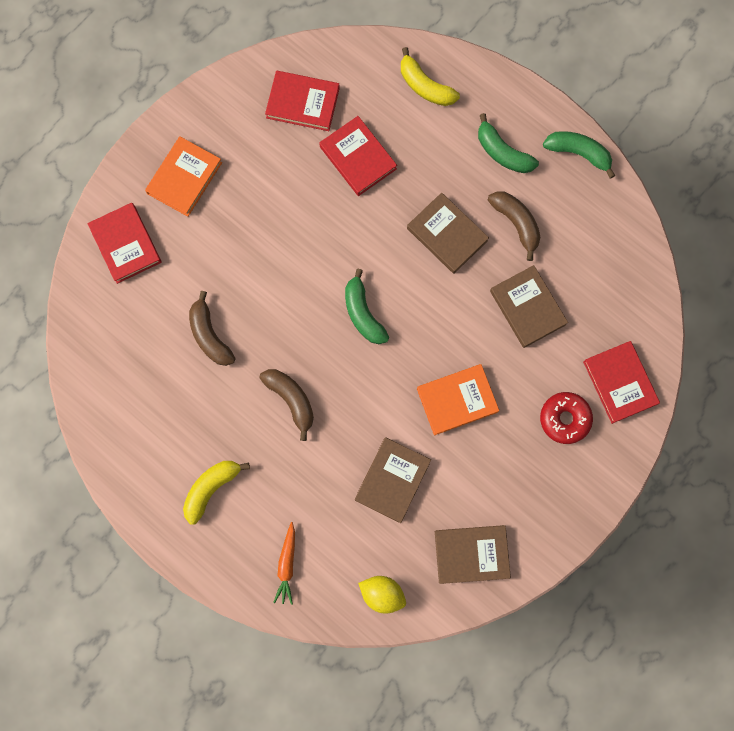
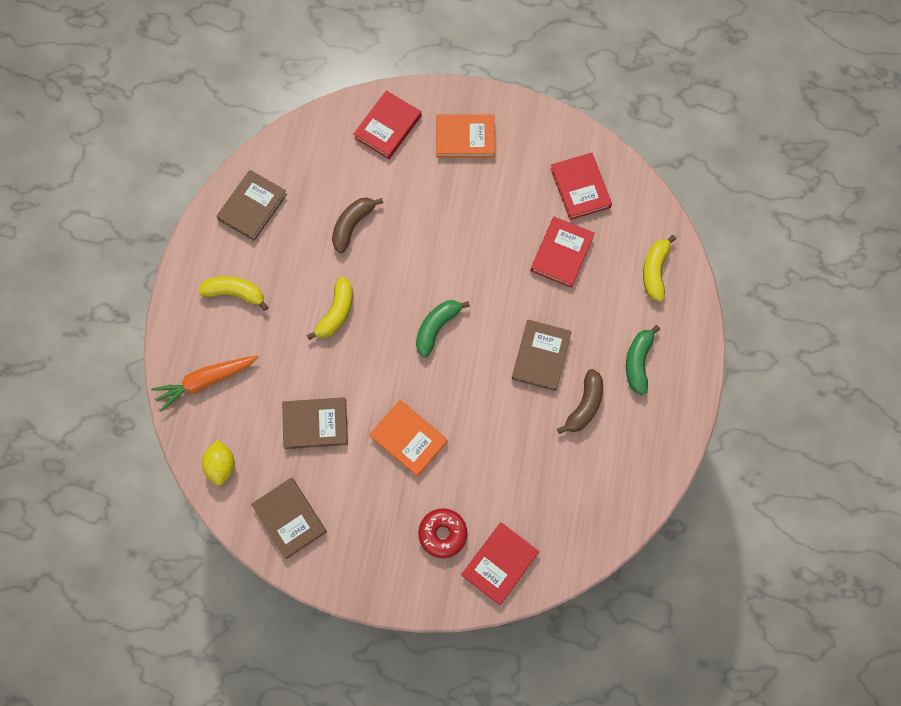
camera: 60 degrees right, 5 degrees down
(287, 564) = (206, 381): orange carrot -> orange carrot, size x1.53
(291, 400) = (336, 312): brown banana -> yellow banana
(527, 308) = (518, 453): brown book -> brown book (252, 207)
(578, 153) = (677, 423): green banana -> none

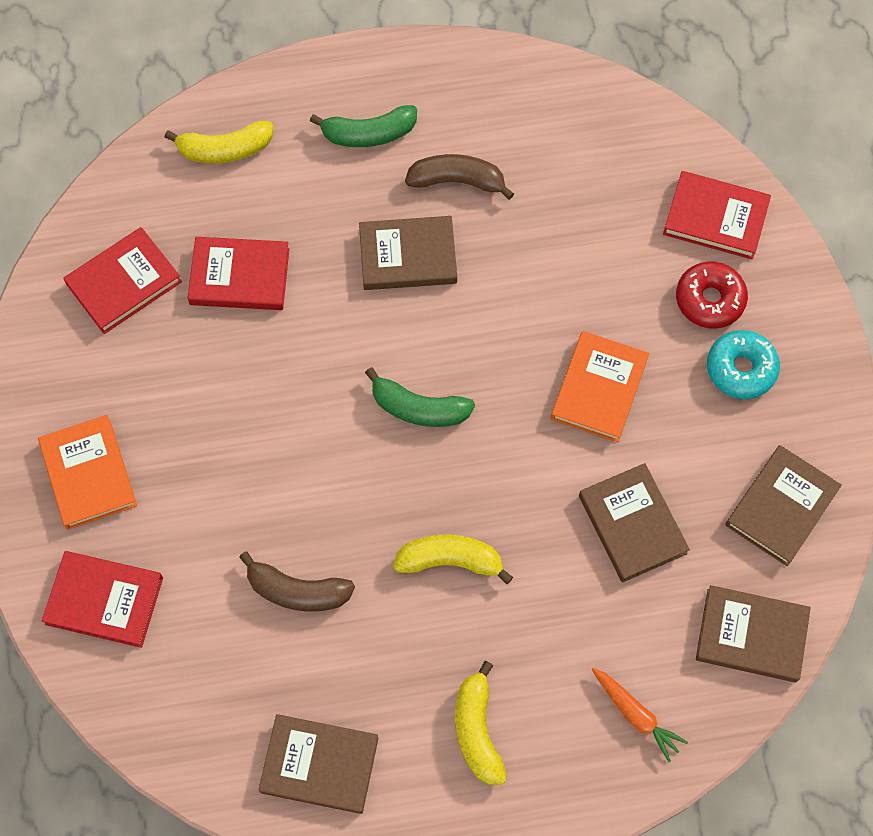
camera: 110 degrees left, 5 degrees down
(206, 381) = (635, 715): orange carrot -> orange carrot, size x0.65
(221, 465) = (751, 635): yellow lemon -> brown book
(388, 533) = (741, 369): none -> turquoise donut

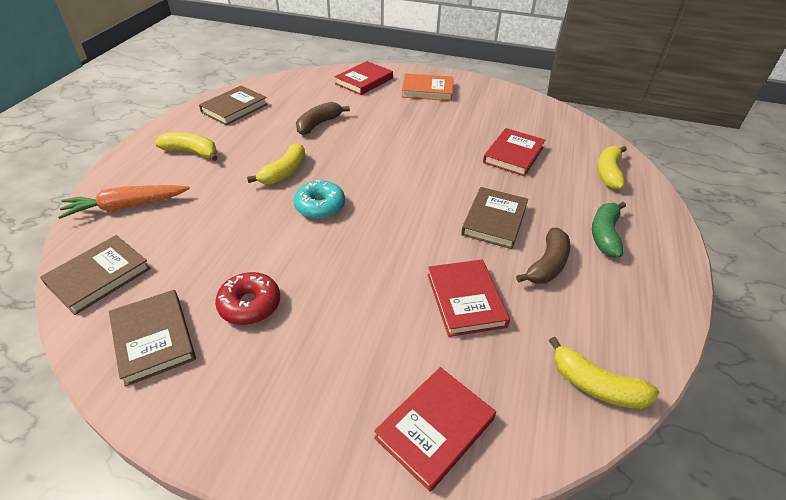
camera: 115 degrees right, 25 degrees down
(124, 283) = (528, 121): red book -> red book (466, 300)
(419, 408) = (383, 190): green banana -> none
(597, 108) = (596, 386): none -> yellow banana
(599, 389) = (333, 274): orange book -> none
(632, 524) = (228, 251): brown book -> none
(635, 715) = (126, 206): orange carrot -> orange carrot, size x1.53
(709, 300) = (356, 379): red donut -> red donut (250, 305)
(741, 369) = (279, 370): turquoise donut -> turquoise donut (320, 206)

